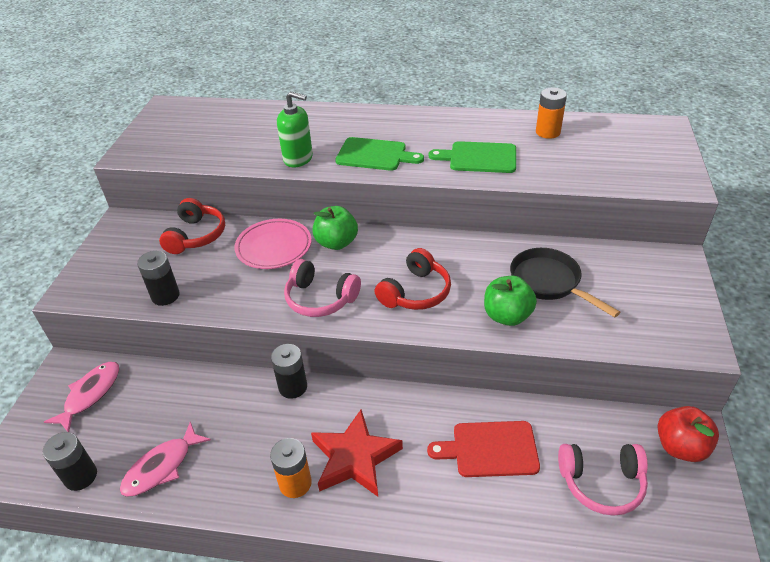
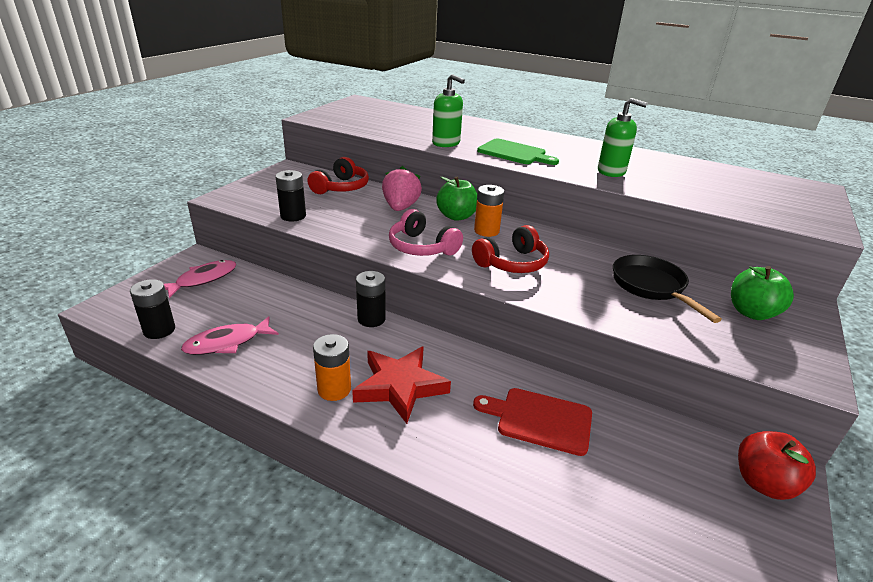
camera: 15 degrees right, 10 degrees down
(274, 247) = (400, 207): pink plate -> pink strawberry
(479, 158) = (611, 172): green cutting board -> green soap dispenser
(507, 316) = (596, 300): green apple -> green apple (751, 313)
(548, 132) = (688, 169): orange battery -> orange battery (486, 231)
(601, 483) = (654, 487): pink headphones -> none

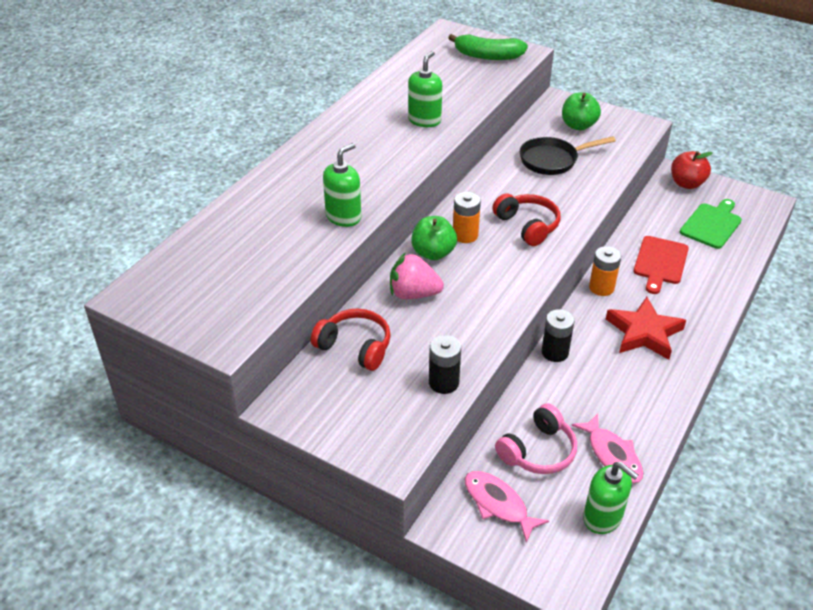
camera: 85 degrees left, 10 degrees up
(159, 330) = (602, 517): black battery -> green soap dispenser
(334, 389) = (657, 372): orange battery -> orange battery (601, 287)
(421, 247) = (506, 280): pink headphones -> pink headphones (538, 451)
(514, 153) = (375, 171): green cutting board -> green cutting board (712, 224)
(783, 205) = (487, 56): none -> green banana

